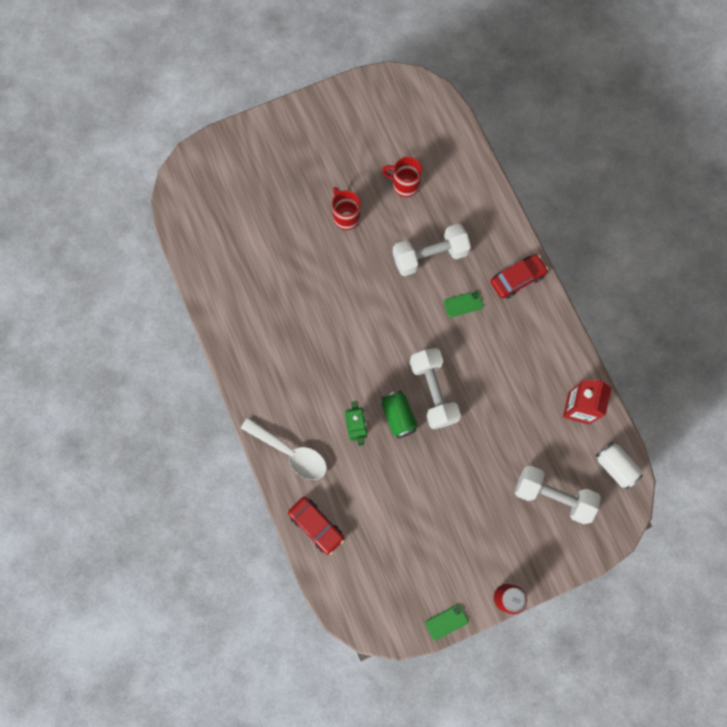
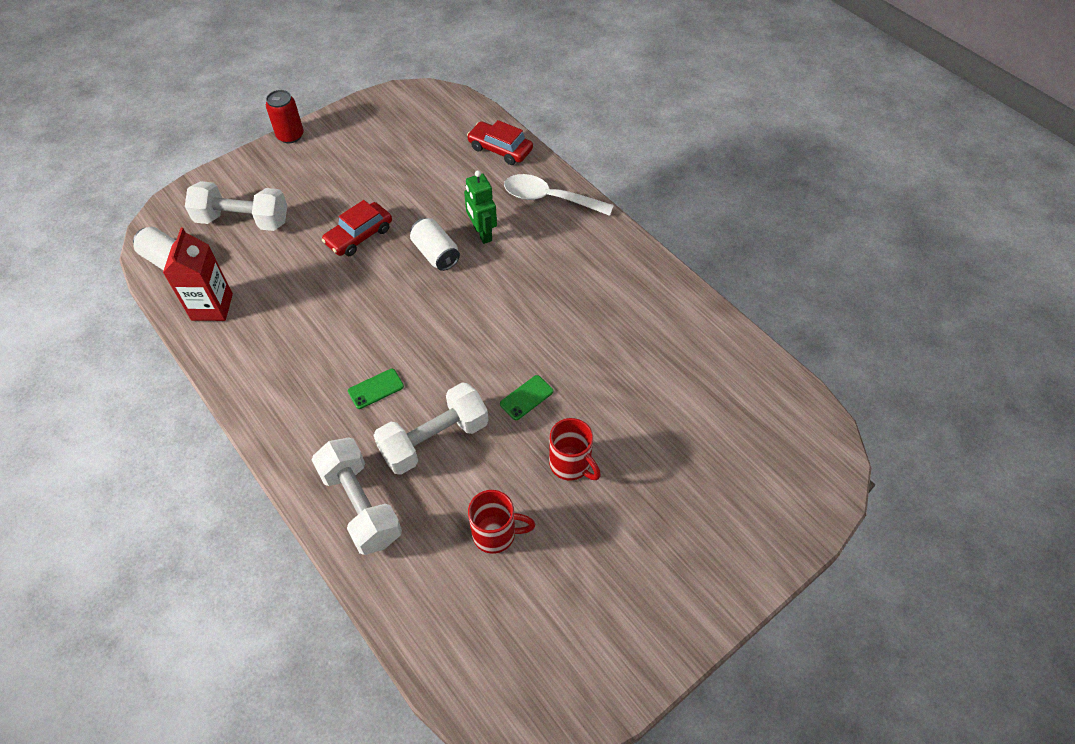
camera: 165 degrees right, 20 degrees down
(398, 416) = (436, 254): green can -> white can
(433, 392) = (399, 285): white dumbbell -> white dumbbell (361, 505)
(446, 622) = (349, 109): green phone -> green phone (526, 397)
(517, 279) = (302, 438): red car -> red car (359, 236)

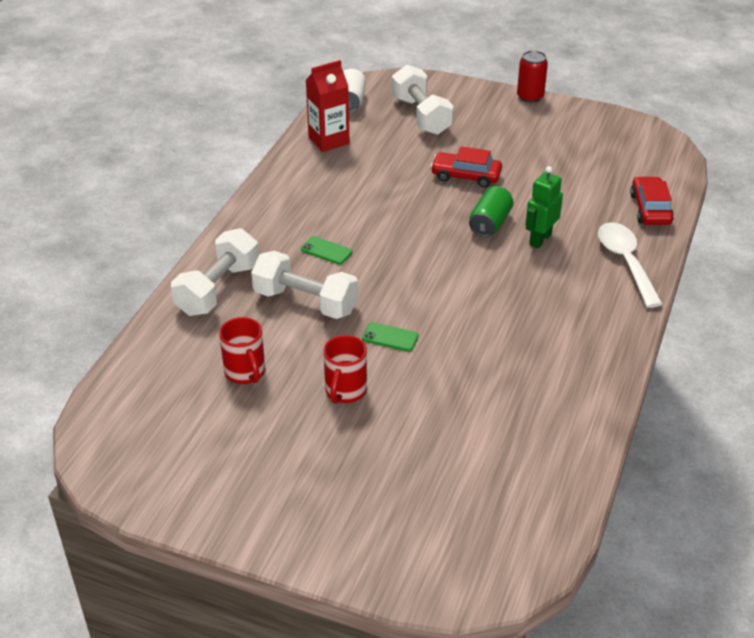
camera: 60 degrees right, 15 degrees down
(436, 254) = (490, 223): white can -> green can

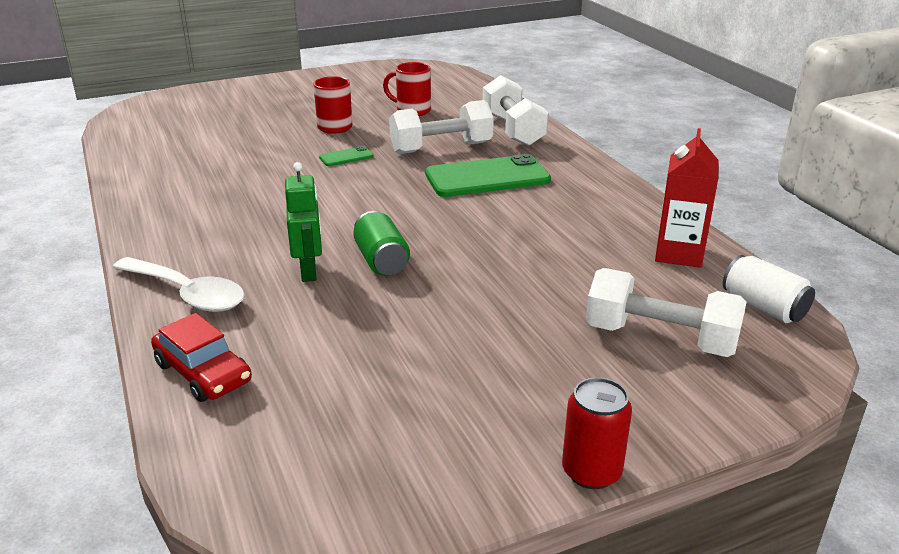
camera: 135 degrees right, 10 degrees down
(326, 251) = (487, 177): green phone -> green phone, size x2.22
(466, 176) = (480, 294): red car -> none

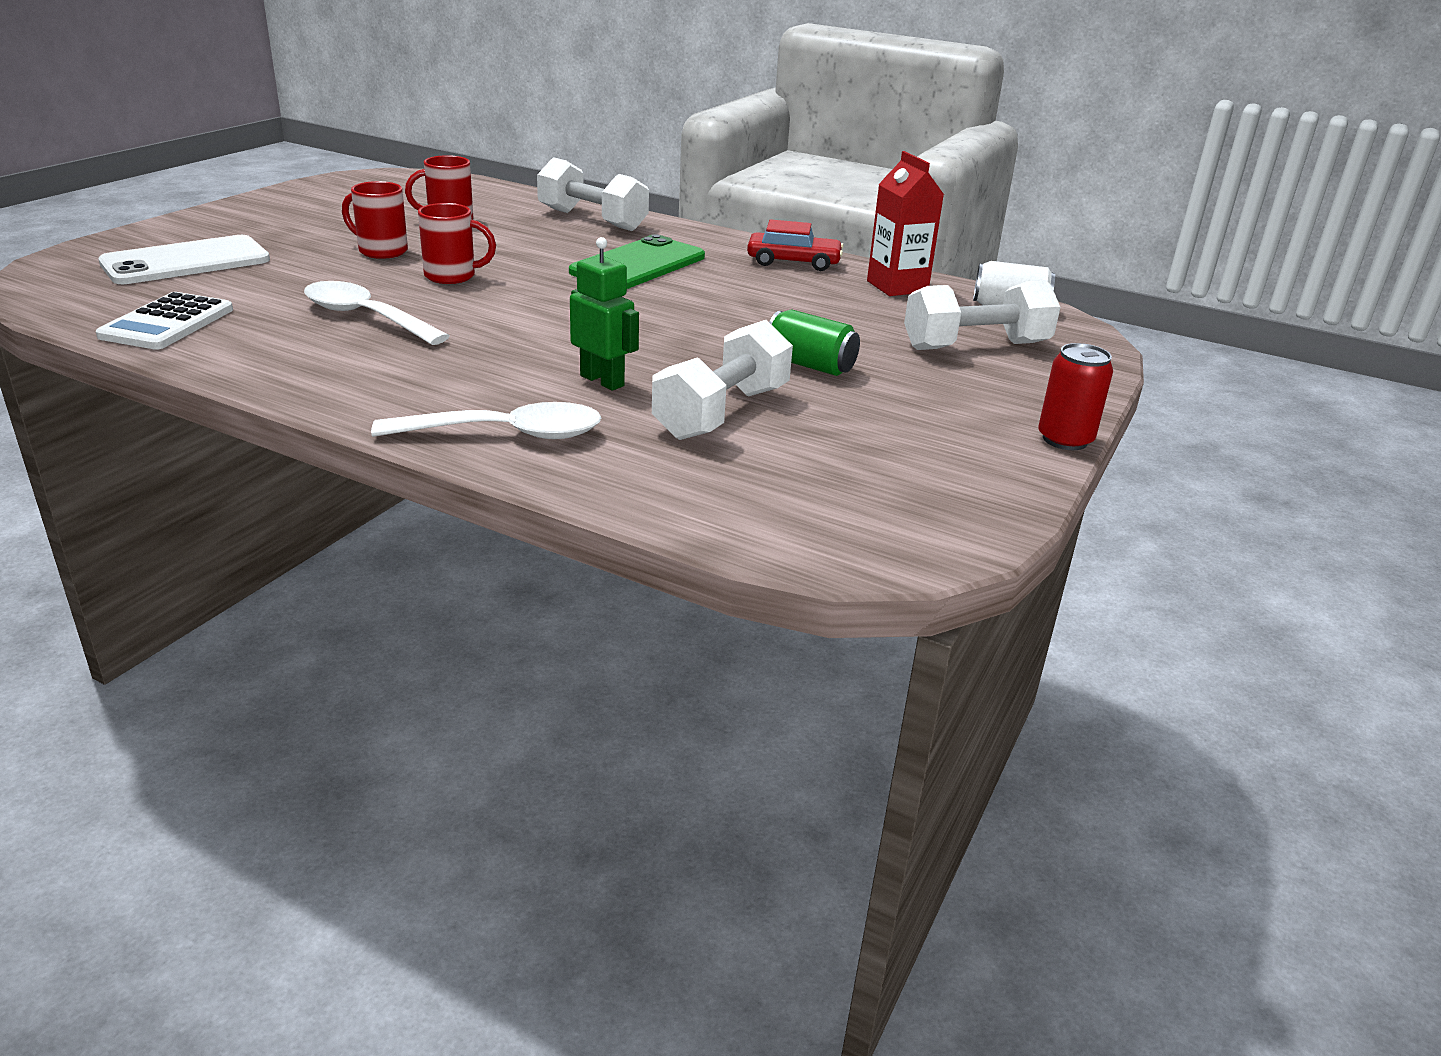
camera: 40 degrees left, 0 degrees up
(146, 153) = (167, 323): none -> white calculator
(203, 373) = (651, 486): red car -> red car (793, 262)
(219, 111) = (186, 261): none -> white phone
(249, 176) = (365, 317): none -> white spoon
(346, 157) = (452, 276): green phone -> red mug
(381, 261) = (659, 354): green can -> green can (810, 365)
(441, 148) = (545, 249): white dumbbell -> white dumbbell (721, 413)

